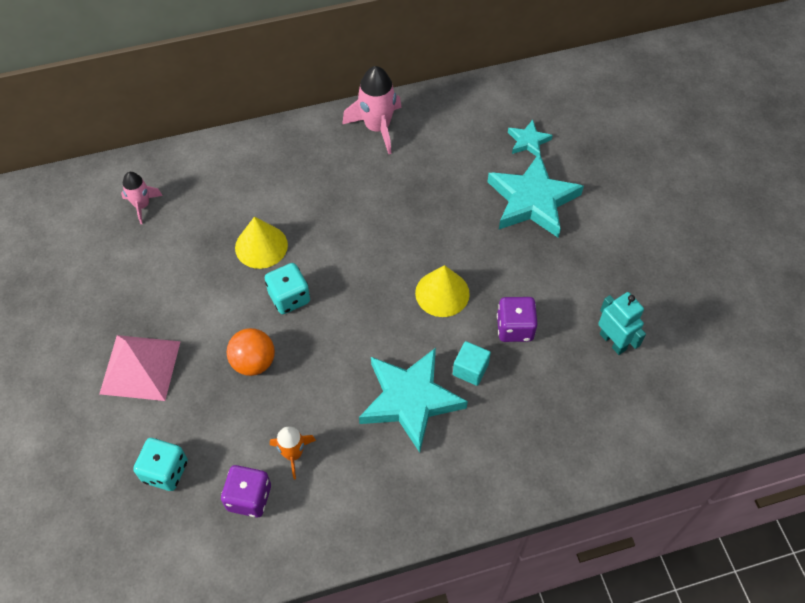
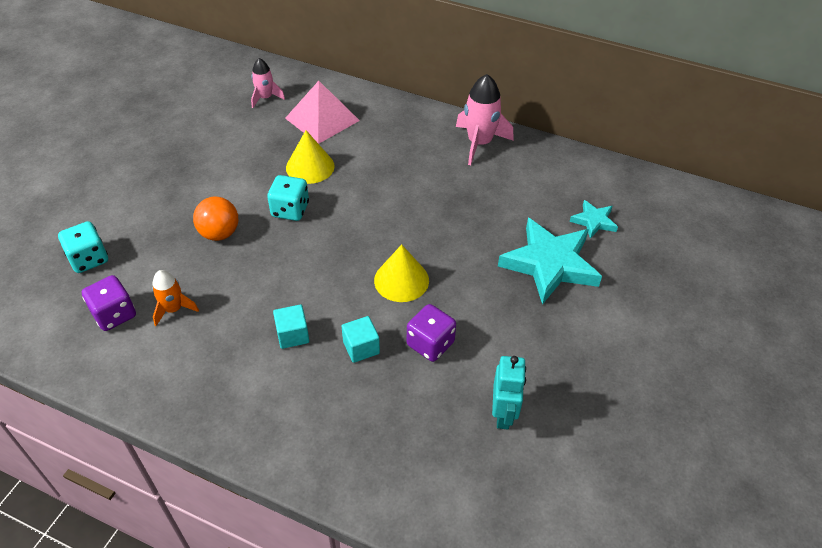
camera: 40 degrees right, 10 degrees down
(140, 367) = (151, 188): pink pyramid -> pink pyramid (322, 119)
(410, 400) = (292, 335): turquoise star -> turquoise cube

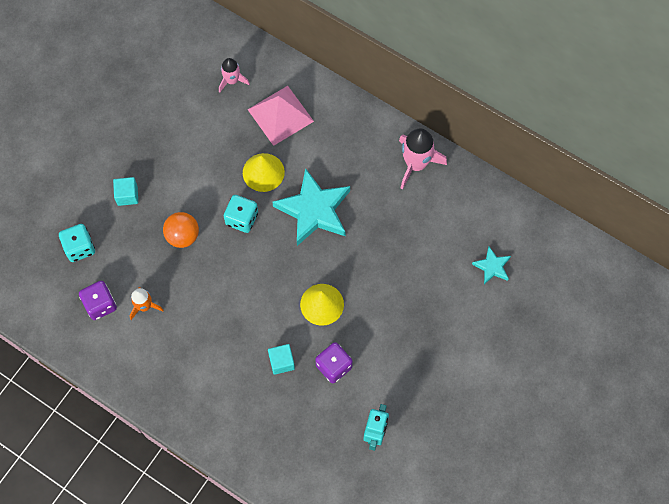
camera: 10 degrees right, 20 degrees up
(292, 335) = (232, 343): turquoise cube -> turquoise cube (127, 195)
(550, 264) = (443, 305): turquoise star -> turquoise star (314, 210)

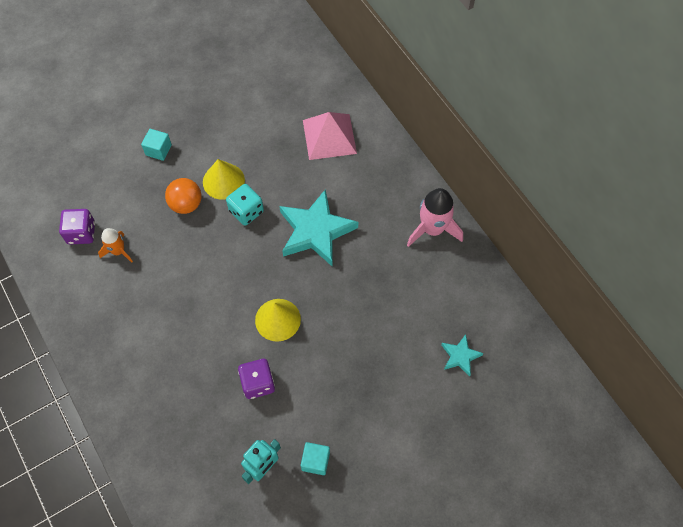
camera: 25 degrees right, 5 degrees down
(79, 248) = (93, 177): turquoise dice -> none
(232, 80) = (302, 91): pink rocket -> none
(263, 172) = (287, 179): yellow cone -> yellow cone (223, 181)
(281, 362) = (211, 356): turquoise cube -> turquoise cube (315, 461)

